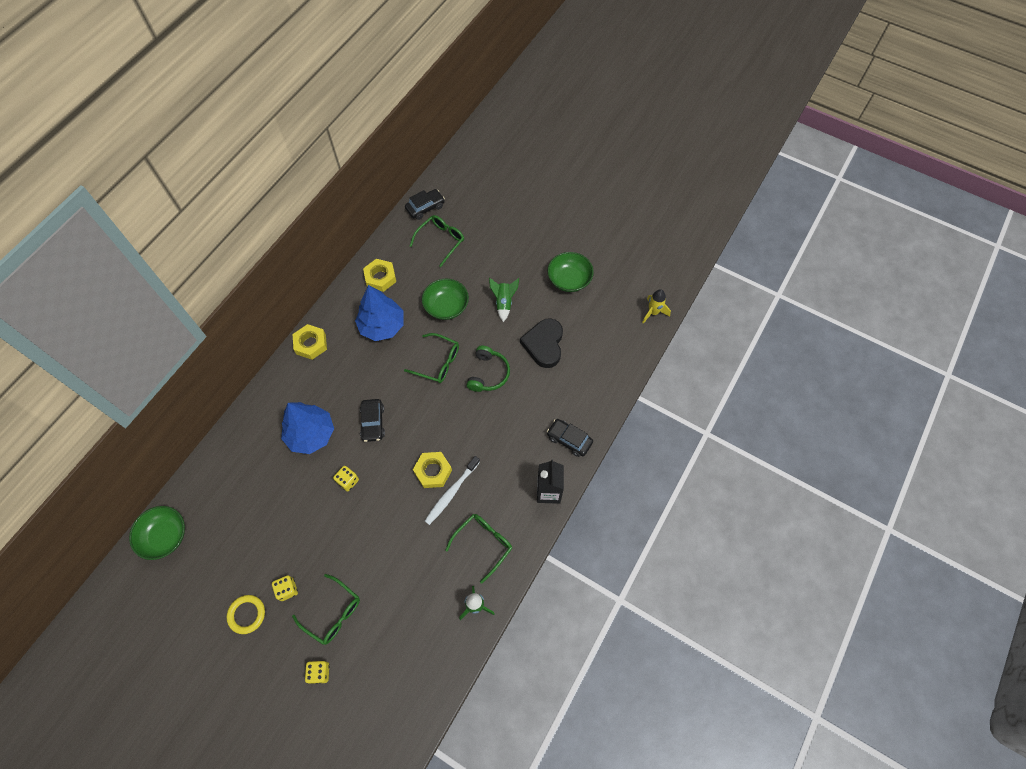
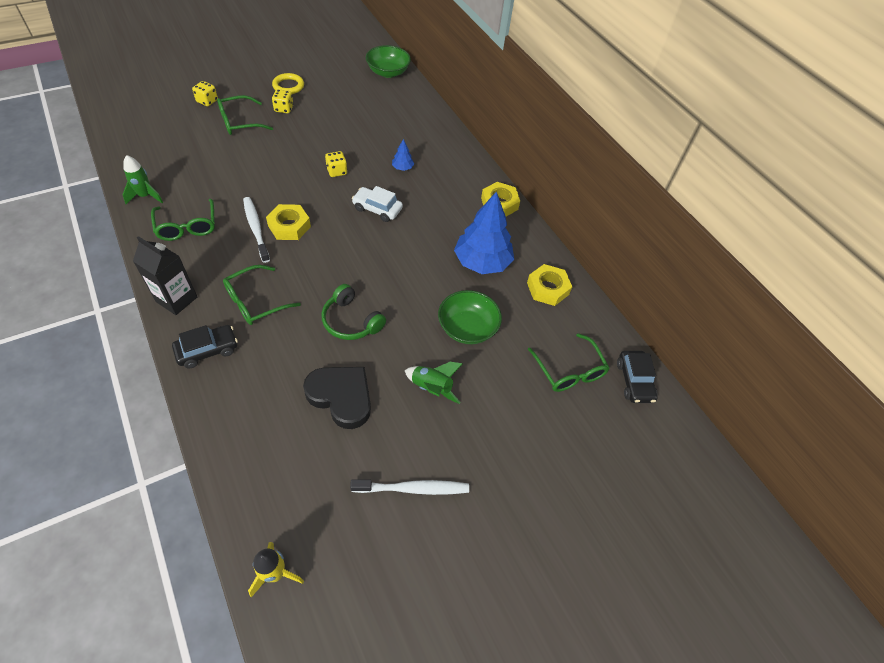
camera: 115 degrees right, 10 degrees down
(311, 434) = (402, 168): blue tree -> blue tree, size x0.42
(373, 423) = (377, 209): black car -> white car
(438, 362) = (401, 285): green glasses -> green glasses (255, 302)
(569, 279) = (412, 488): green bowl -> white toothbrush

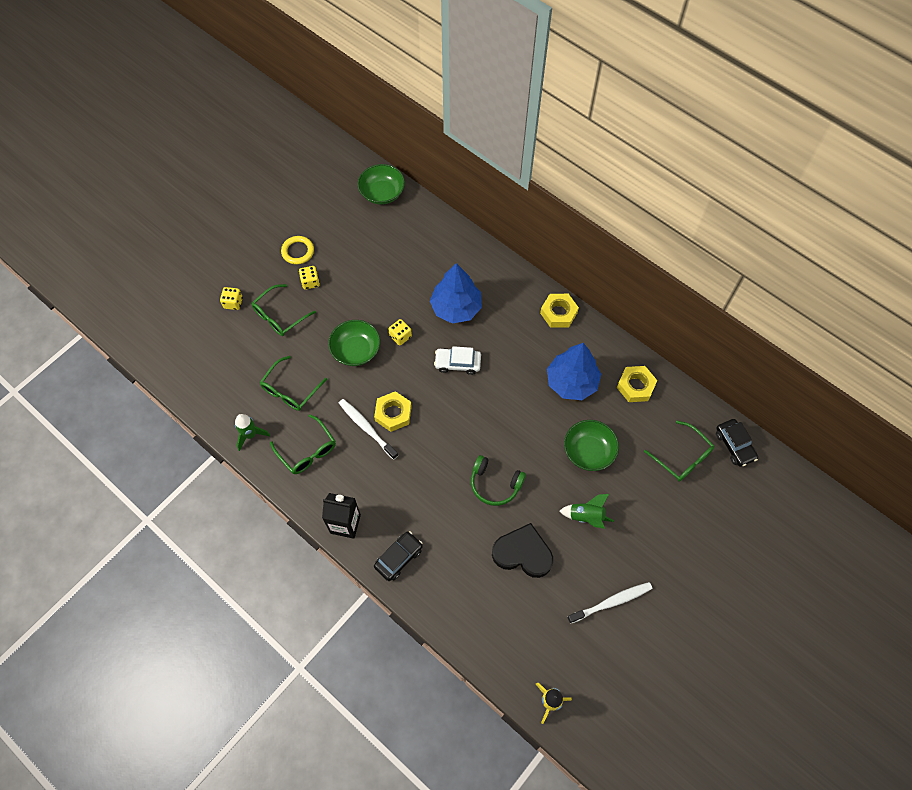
camera: 15 degrees left, 10 degrees up
(255, 302) = (409, 499): green glasses -> green glasses (290, 390)
(289, 168) = (356, 350): none -> green bowl
(402, 168) = (456, 308): blue tree -> blue tree, size x2.37

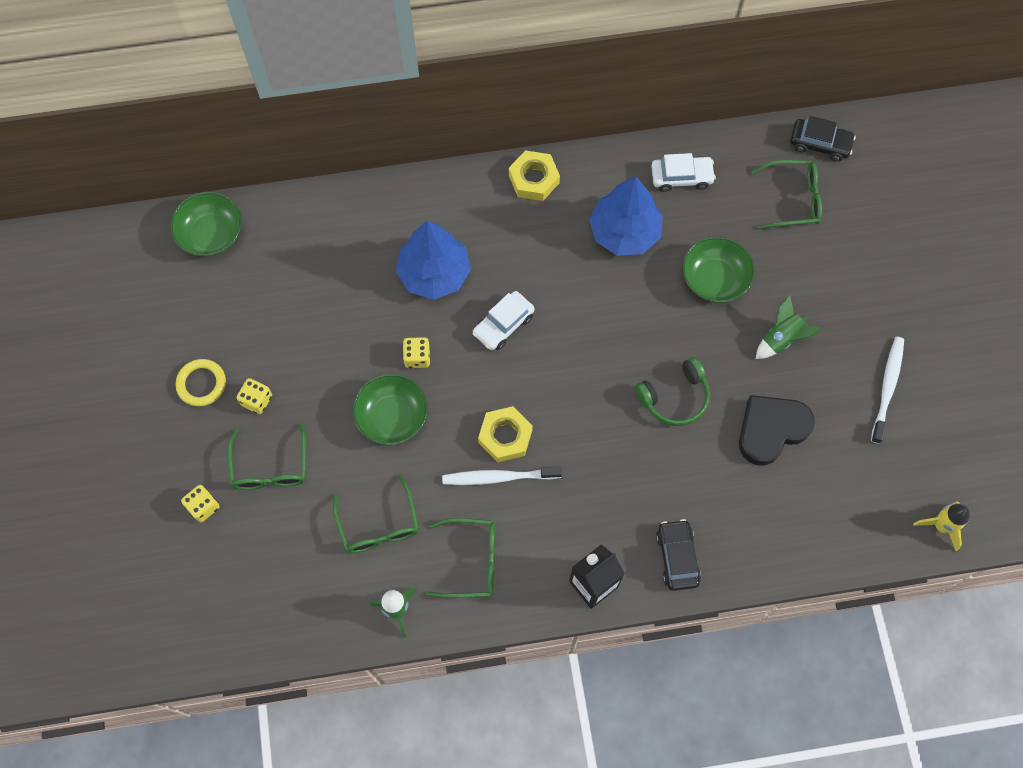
camera: 50 degrees left, 5 degrees up
(635, 386) = (681, 177): yellow nut -> white car

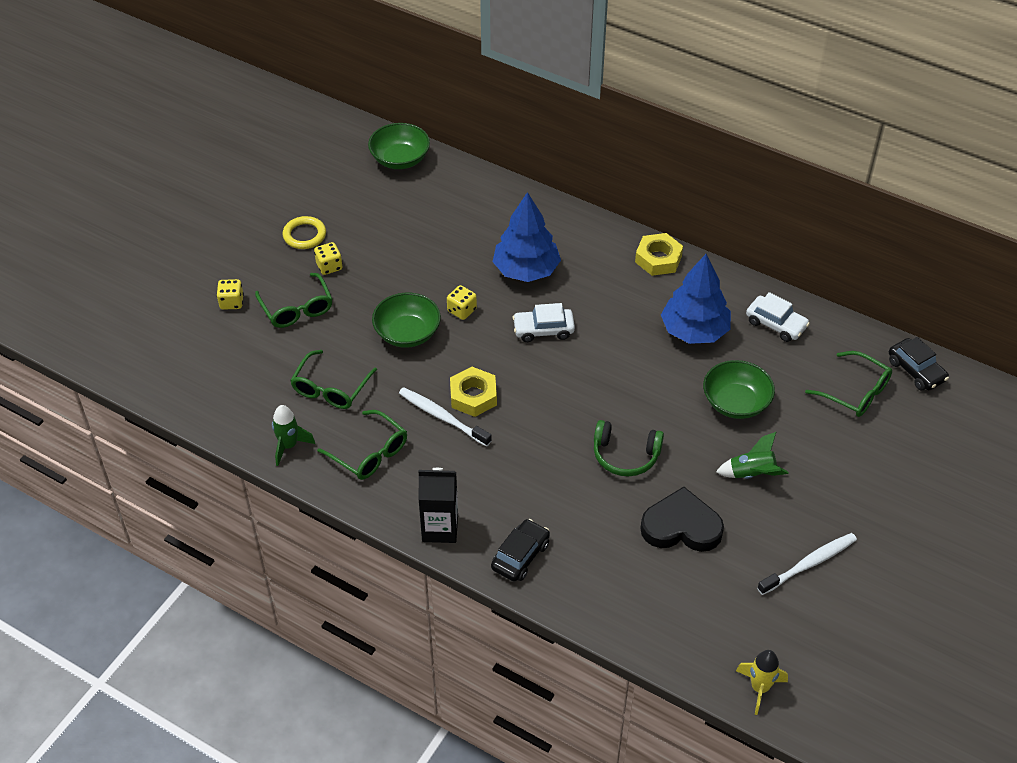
camera: 40 degrees right, 20 degrees down
(270, 467) = (297, 308): green glasses -> green glasses turned 60 degrees counterclockwise

